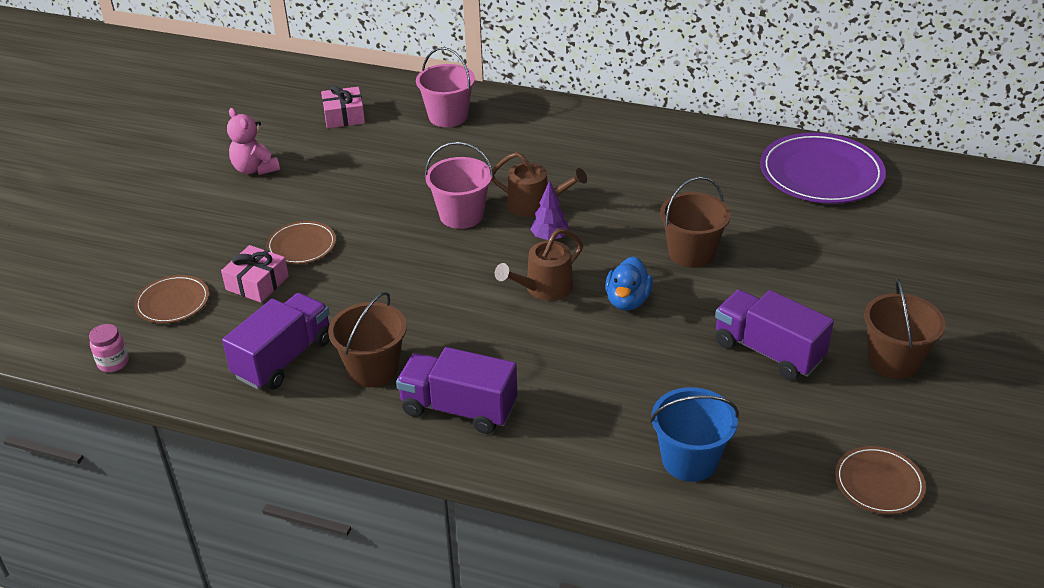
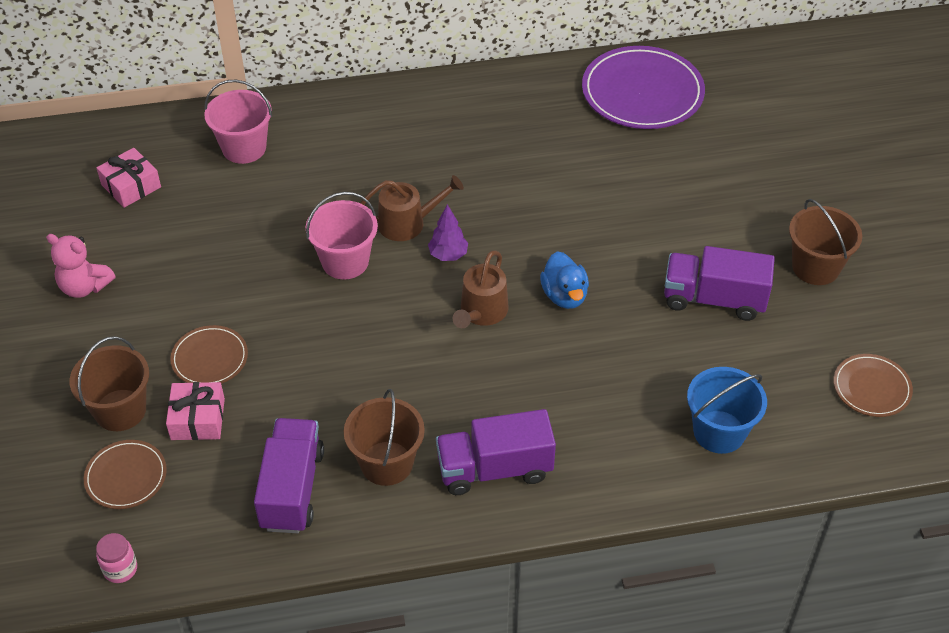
camera: 30 degrees left, 10 degrees up
(691, 253) = (586, 222): brown bucket -> brown bucket (120, 410)

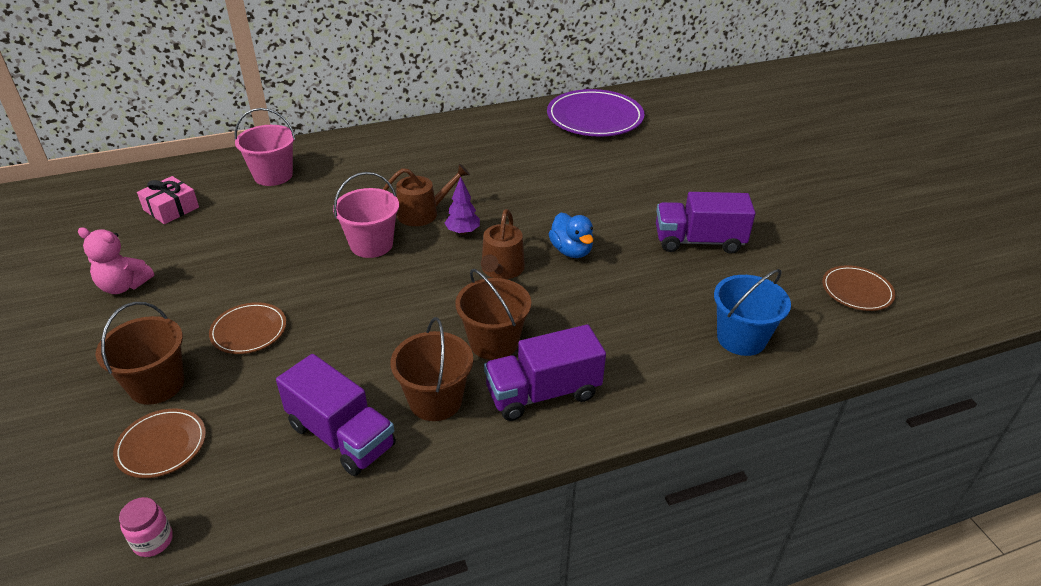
camera: 10 degrees left, 10 degrees down
(197, 419) = (238, 383): pink gift -> none
(292, 489) = (341, 436): purple truck -> purple truck turned 135 degrees clockwise
(815, 267) = (772, 212): brown bucket -> brown bucket (494, 342)

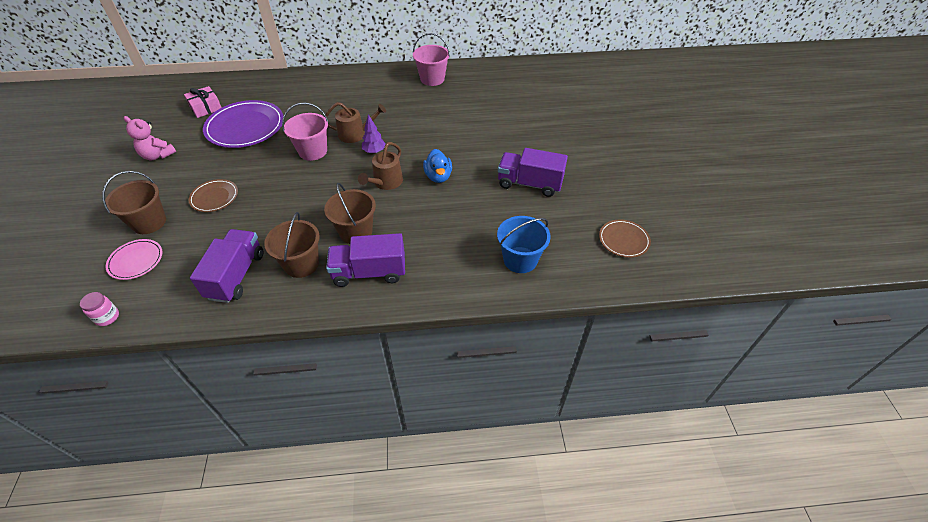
camera: 15 degrees right, 10 degrees up
(161, 445) = (136, 261): brown plate -> pink plate
(273, 175) = (275, 93): pink bucket -> pink bucket (432, 79)
(341, 436) = (236, 275): purple truck -> purple truck turned 135 degrees counterclockwise
(595, 117) = (506, 79): purple plate -> purple plate (245, 127)

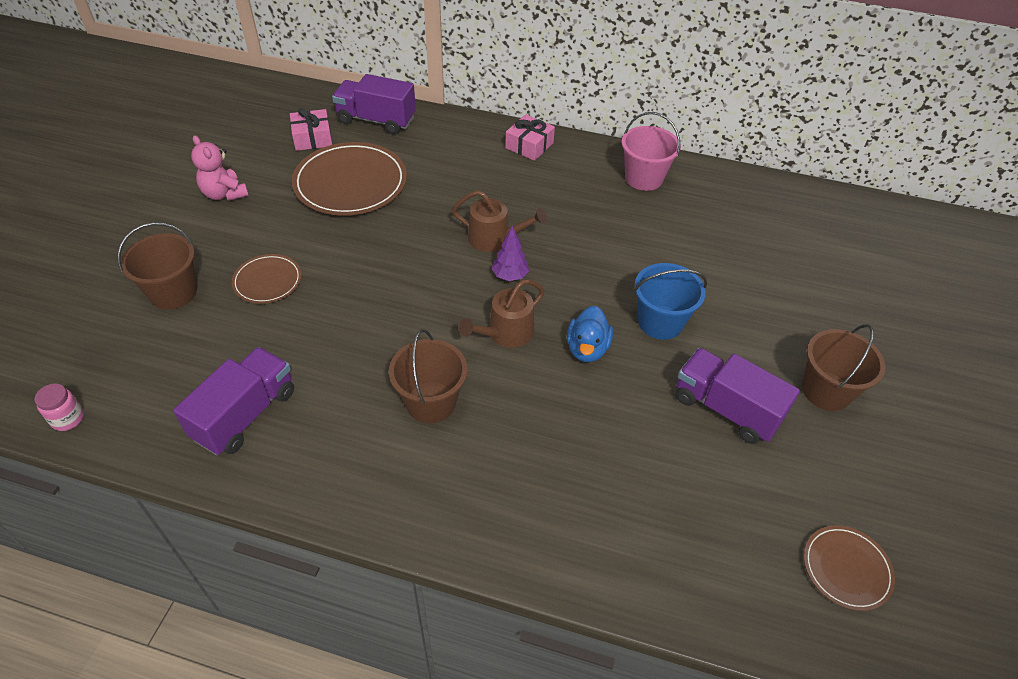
camera: 20 degrees right, 0 degrees up
(136, 261) = (134, 346): pink plate -> none
(245, 127) = (350, 183): purple plate -> brown plate
(301, 264) = (336, 428): brown bucket -> brown bucket (826, 391)
(313, 151) = (424, 249): pink bucket -> none
(354, 78) = (529, 145): none -> pink gift
(369, 272) = (423, 477): purple truck -> purple truck (376, 120)
(520, 260) = (657, 540): blue bucket -> blue bucket (660, 322)

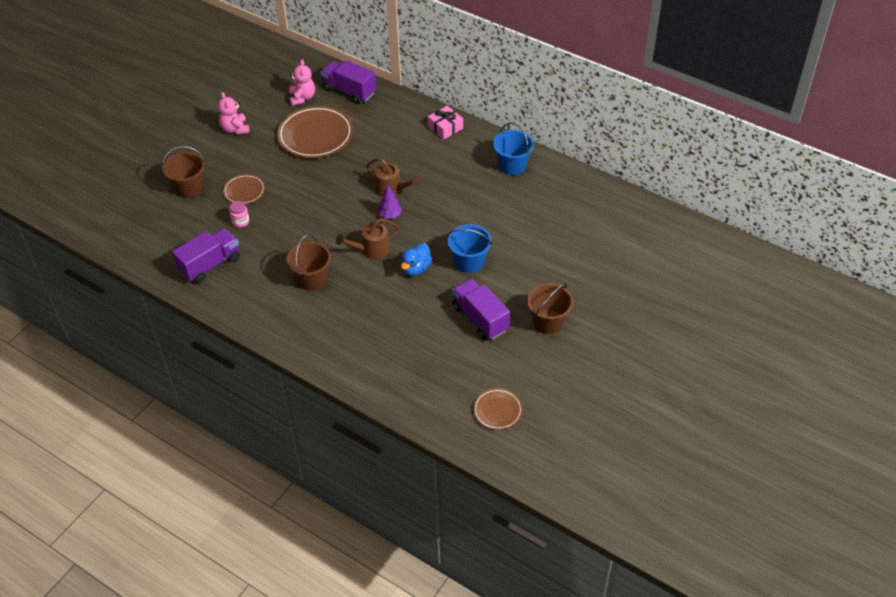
camera: 20 degrees right, 0 degrees up
(68, 419) = (119, 247): pink jar -> pink jar (240, 222)
(312, 138) = (302, 98): pink gift -> pink teddy bear
(643, 178) = (512, 165): pink bucket -> blue bucket

